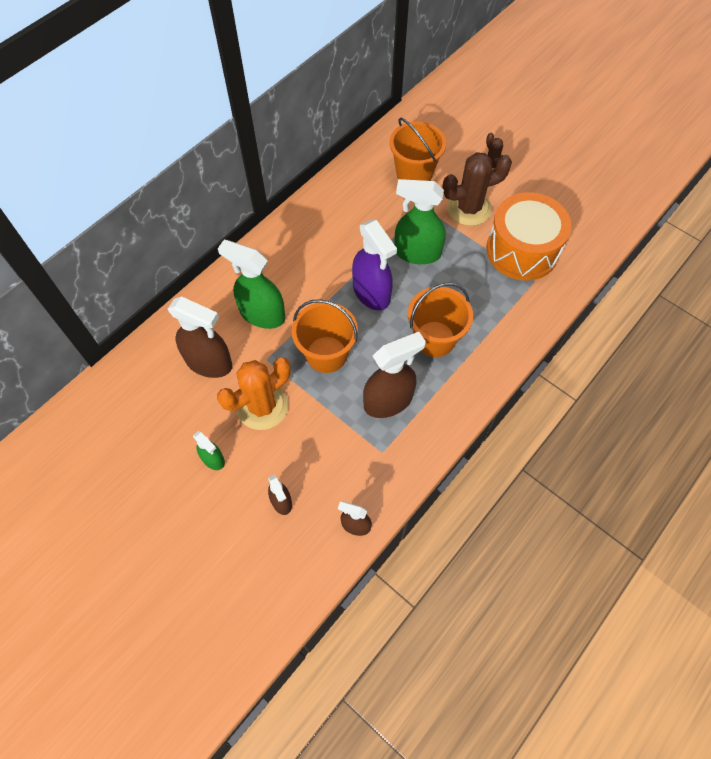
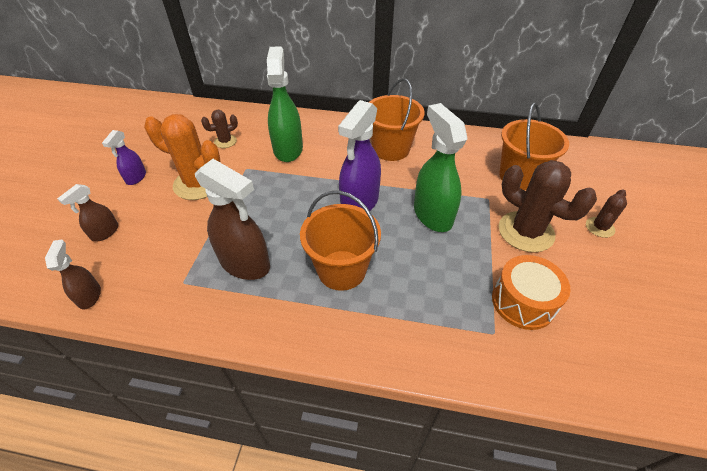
camera: 60 degrees right, 15 degrees down
(209, 362) = (225, 141): brown spray bottle -> brown cactus
(213, 459) = (136, 177): green spray bottle -> purple spray bottle
(326, 354) = (272, 200): orange bucket -> orange bucket (391, 149)
(522, 250) = (523, 302): orange drum -> orange drum, size x0.63

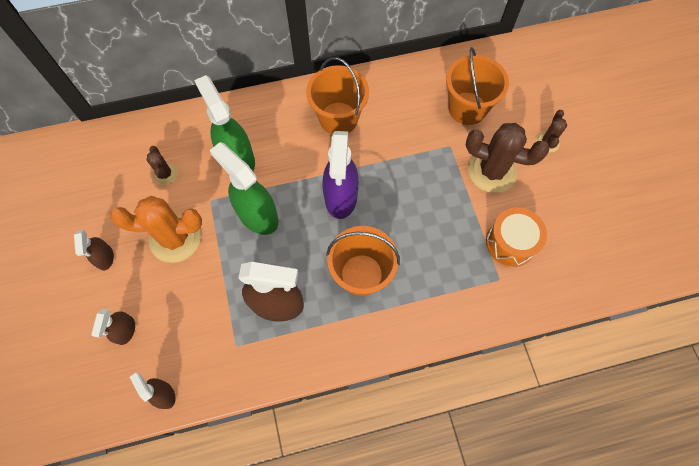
camera: 25 degrees left, 20 degrees up
(136, 177) = (105, 258): purple spray bottle -> brown spray bottle
(225, 141) = (165, 174): brown cactus -> brown cactus turned 60 degrees counterclockwise
(432, 214) = (410, 184): green spray bottle -> green spray bottle (257, 215)

